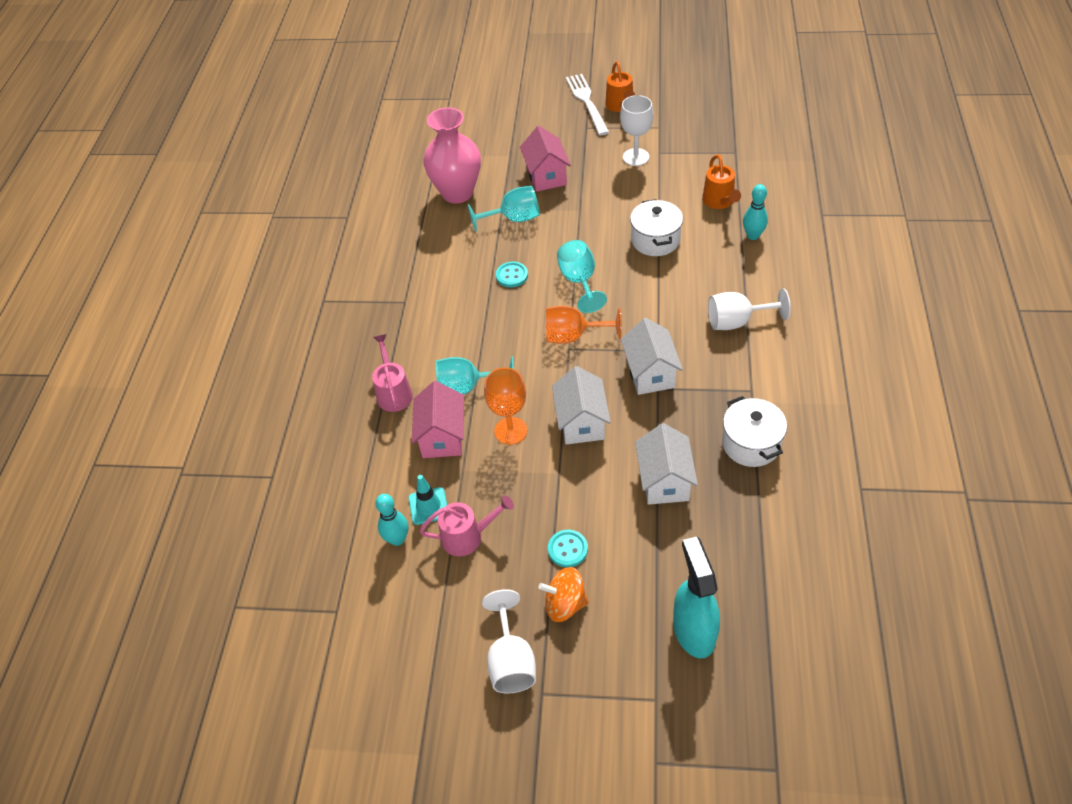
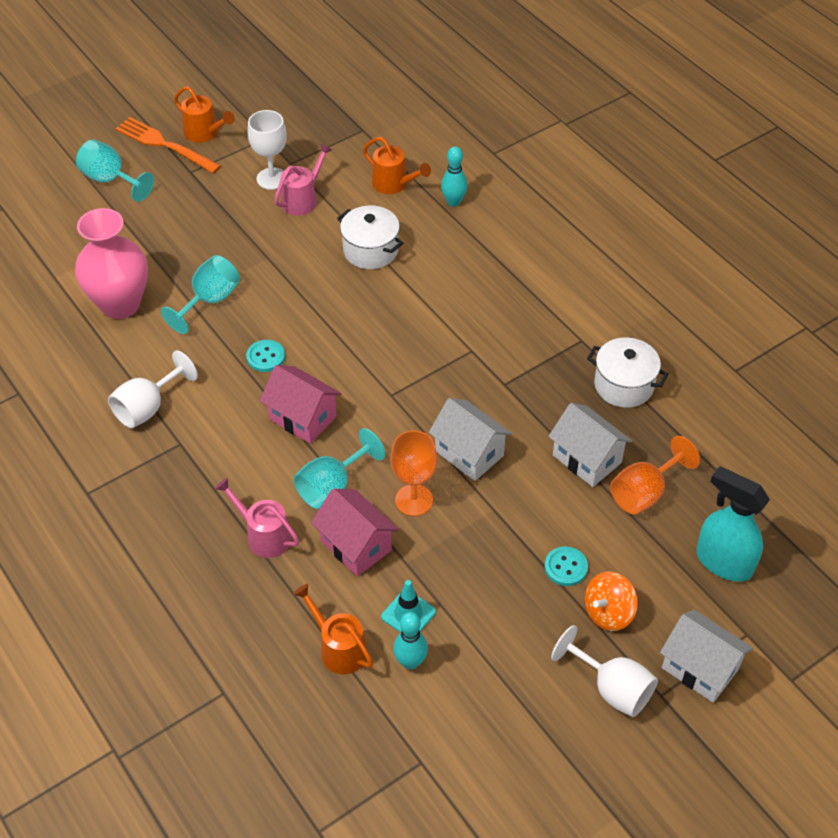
camera: 45 degrees left, 0 degrees up
(363, 497) = (338, 648): none -> orange watering can
(468, 536) = (471, 615): pink watering can -> pink watering can (302, 199)
(546, 176) = (199, 240): pink house -> pink house (303, 418)
(573, 336) = (384, 381): orange goblet -> orange goblet (644, 492)
(579, 281) = (338, 327): turquoise goblet -> turquoise goblet (110, 180)
(586, 101) = (164, 144): white fork -> orange fork
(650, 373) = (485, 374): white house -> white house (700, 668)
(737, 322) = (514, 287): white goblet -> white goblet (148, 408)

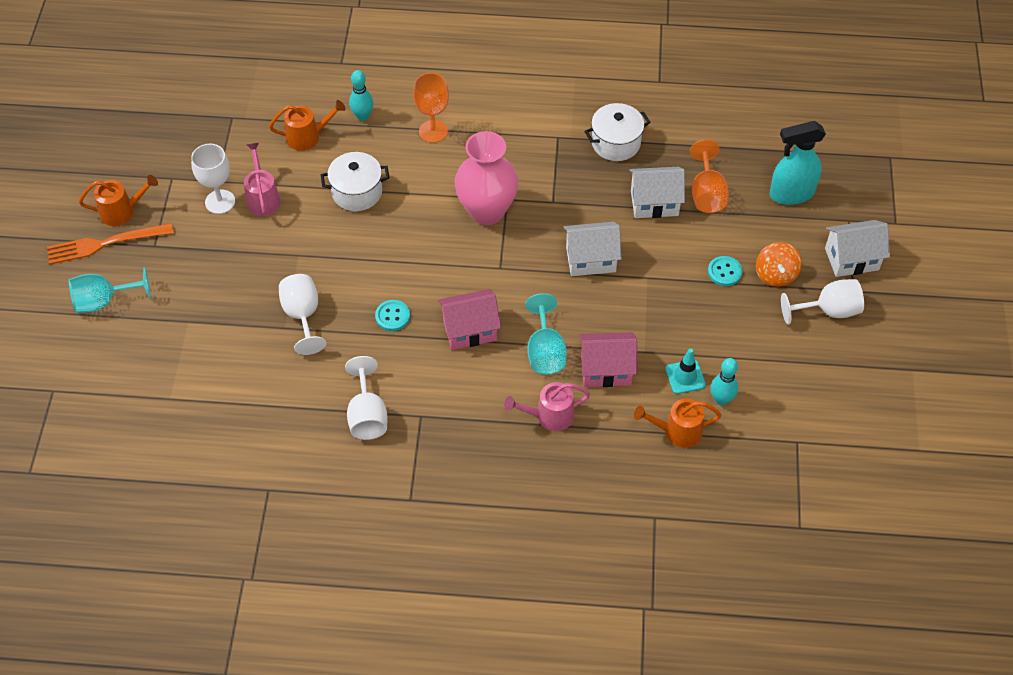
camera: 50 degrees left, 5 degrees up
(120, 304) = (246, 373): pink vase -> pink vase (487, 211)
(210, 301) = (302, 316): turquoise goblet -> white goblet
(414, 500) = (599, 314): orange goblet -> orange goblet (433, 131)

